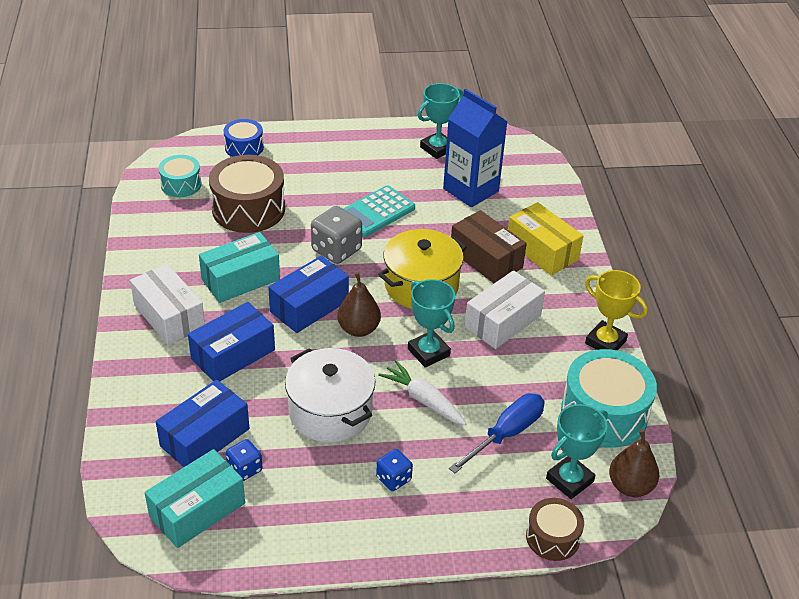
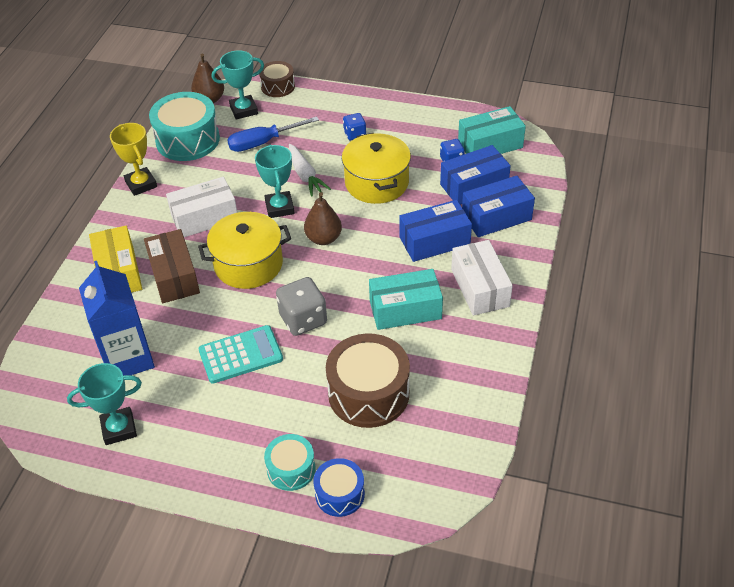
camera: 155 degrees left, 5 degrees up
(181, 184) = (432, 450): turquoise drum -> turquoise drum (291, 469)
(309, 306) = (354, 268): blue box -> blue box (496, 217)
(330, 411) = (376, 183): white pot -> yellow pot

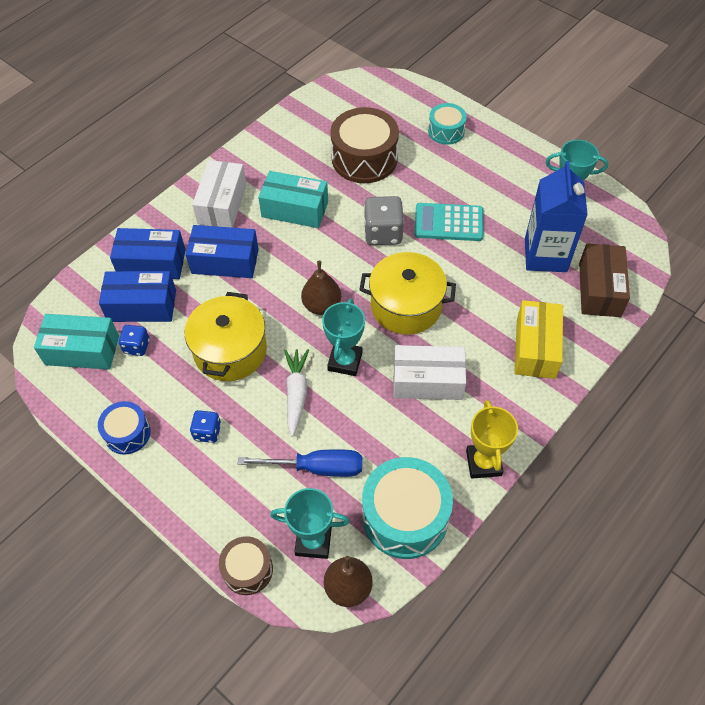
camera: 155 degrees left, 10 degrees up
(174, 276) = (481, 321): brown box -> brown box (599, 289)
(340, 494) = (420, 106): blue drum -> blue drum (127, 433)

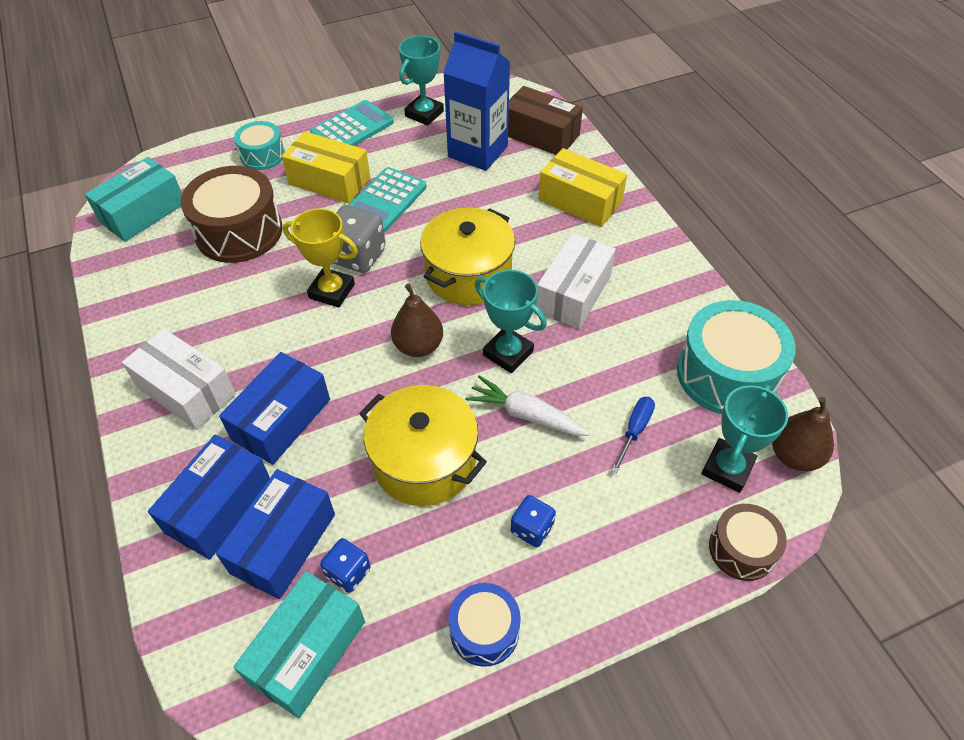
camera: 65 degrees left, 5 degrees down
(295, 209) = (258, 320): turquoise box -> turquoise box (143, 212)
(317, 467) = (634, 430): blue screwdriver -> blue screwdriver, size x0.60
(446, 181) = (329, 181): none -> yellow box
(483, 463) = (690, 289): yellow trophy -> yellow trophy (332, 291)
(513, 166) = (352, 128): none -> turquoise calculator

